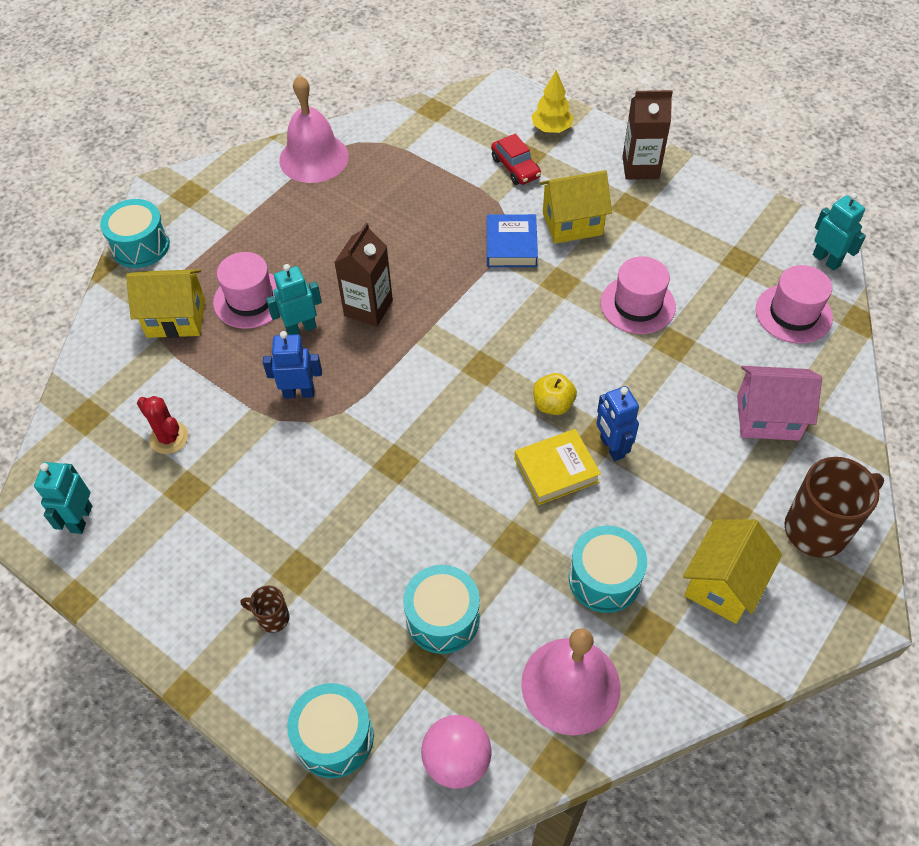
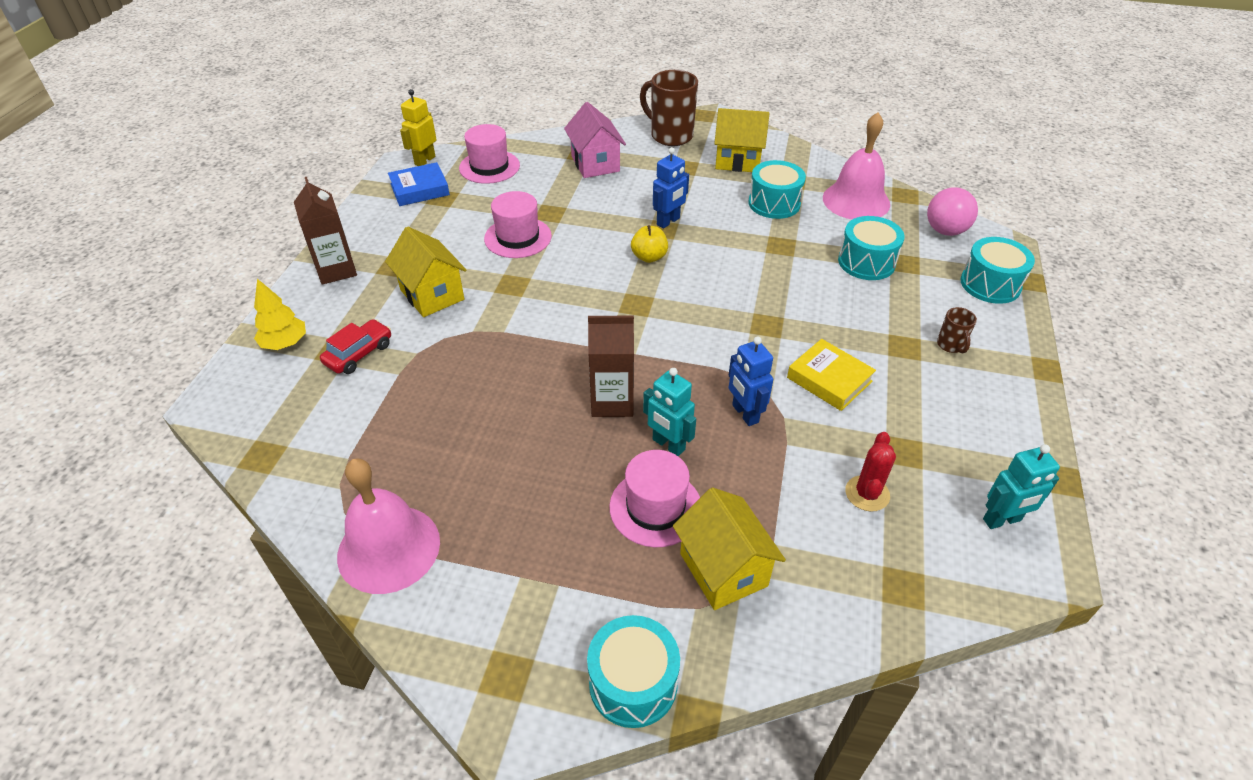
camera: 115 degrees left, 10 degrees down
(511, 245) = (478, 326): blue book -> blue book (419, 189)
(556, 470) = (708, 241): yellow book -> yellow book (829, 379)
(826, 260) = (424, 160): turquoise robot -> yellow robot

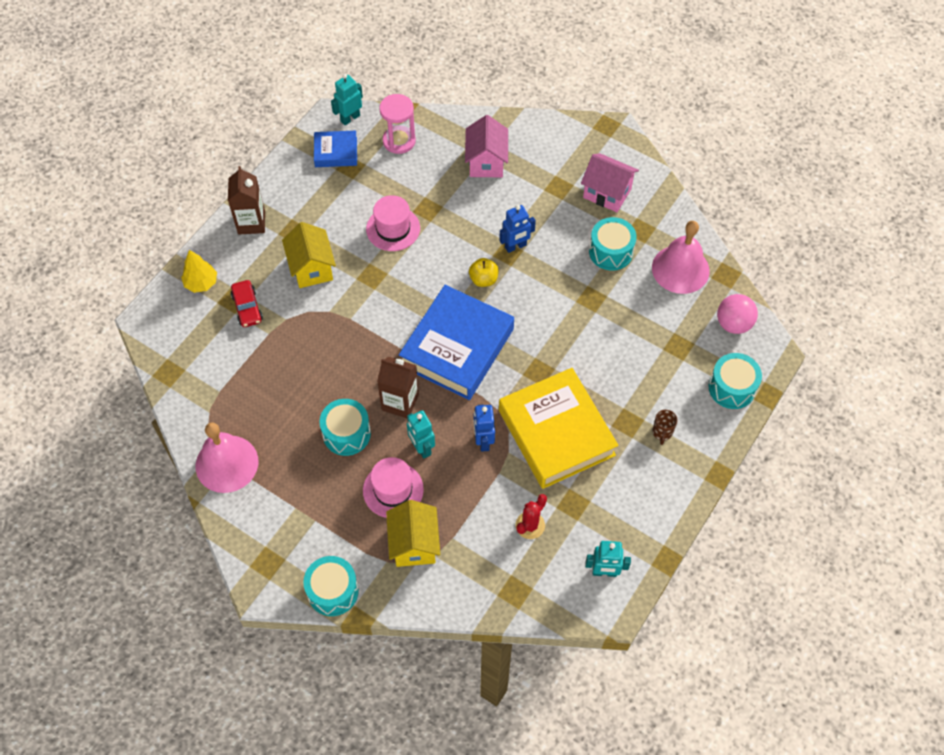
camera: 20 degrees right, 15 degrees up
(359, 354) = (247, 308): red car -> red car turned 105 degrees clockwise
(424, 160) = (350, 118): yellow robot -> turquoise robot
(489, 167) = (399, 141): pink hat -> pink hourglass
(654, 326) = (457, 347): none -> blue book
(670, 135) = (564, 145): brown mug -> none
(738, 161) = (607, 193): yellow house -> pink house
(829, 379) = (556, 432): yellow book -> yellow book, size x2.02
(866, 262) = (648, 336): turquoise drum -> turquoise drum (346, 433)

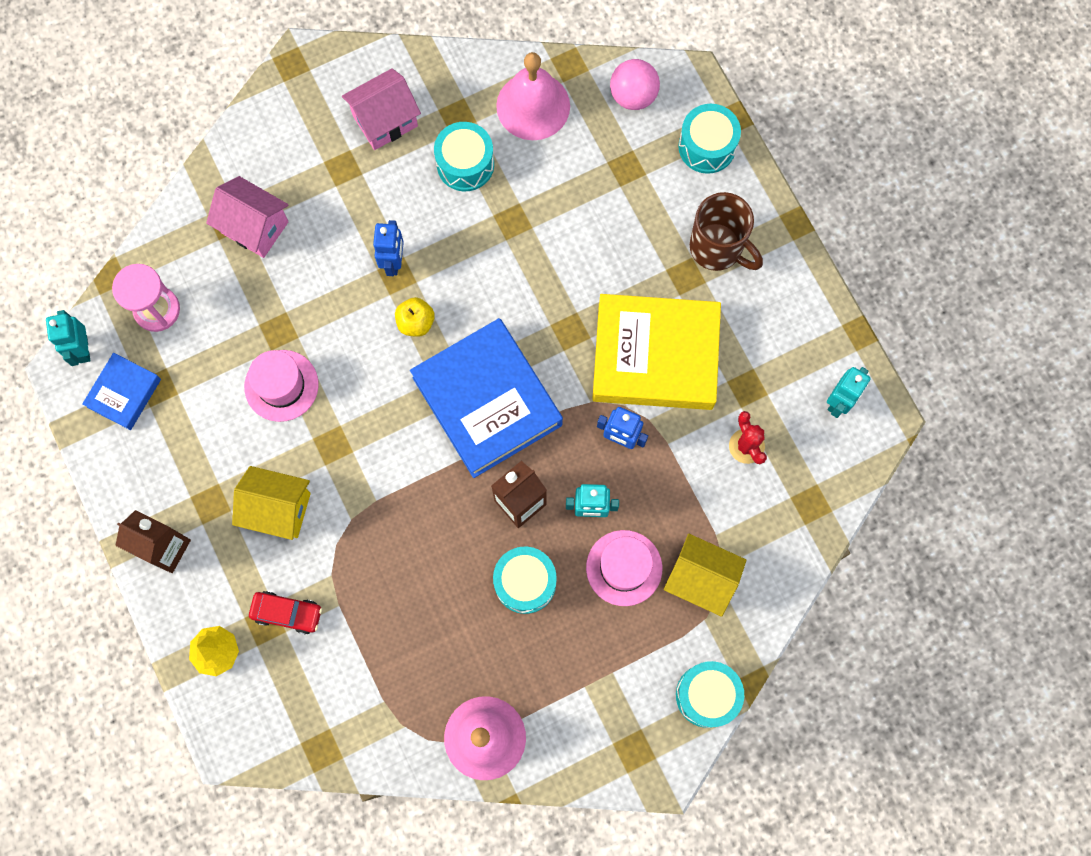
camera: 60 degrees left, 15 degrees up
(662, 433) = (717, 248): brown mug -> brown mug, size x2.11

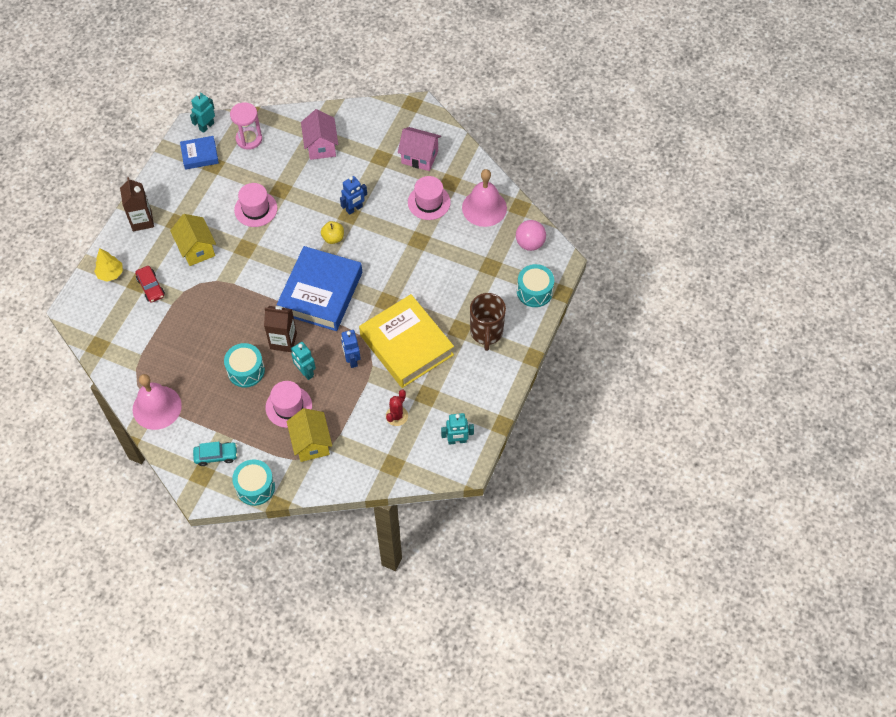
camera: 50 degrees right, 15 degrees down
(465, 164) = (429, 202): turquoise drum -> pink hat
(621, 712) = (216, 456): none -> turquoise car

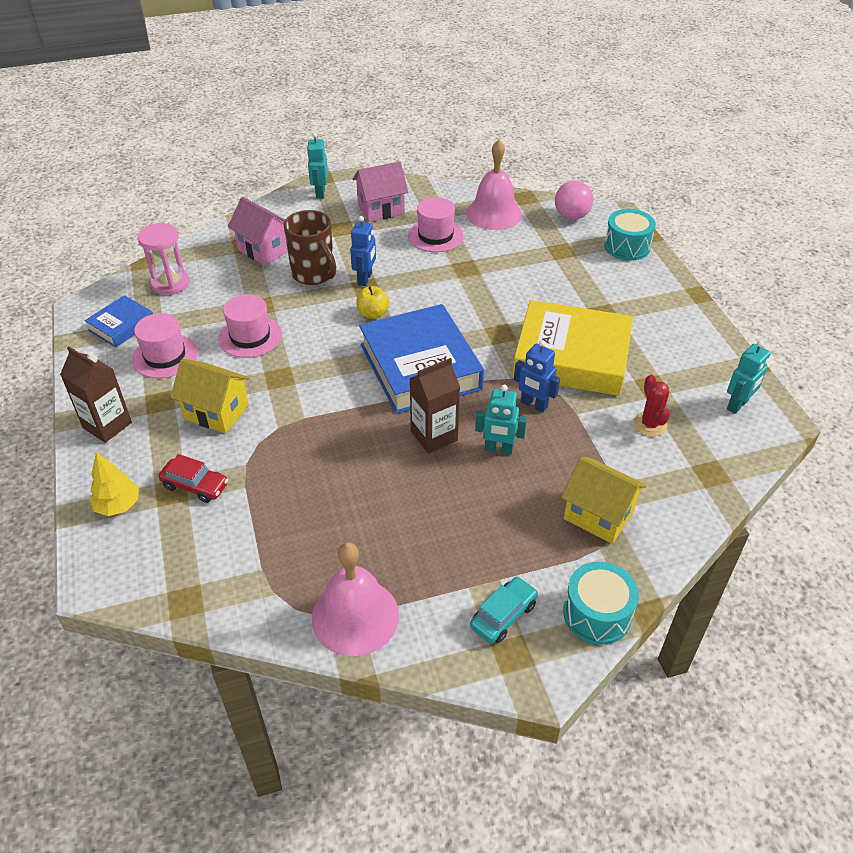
camera: 40 degrees left, 15 degrees down
(206, 126) = (102, 297): turquoise robot -> turquoise robot (320, 193)
(246, 370) = (425, 494): turquoise drum -> none
(288, 406) = (523, 496): pink hat -> pink hat (165, 356)
(486, 333) = (631, 301): brown mug -> brown mug (314, 275)

